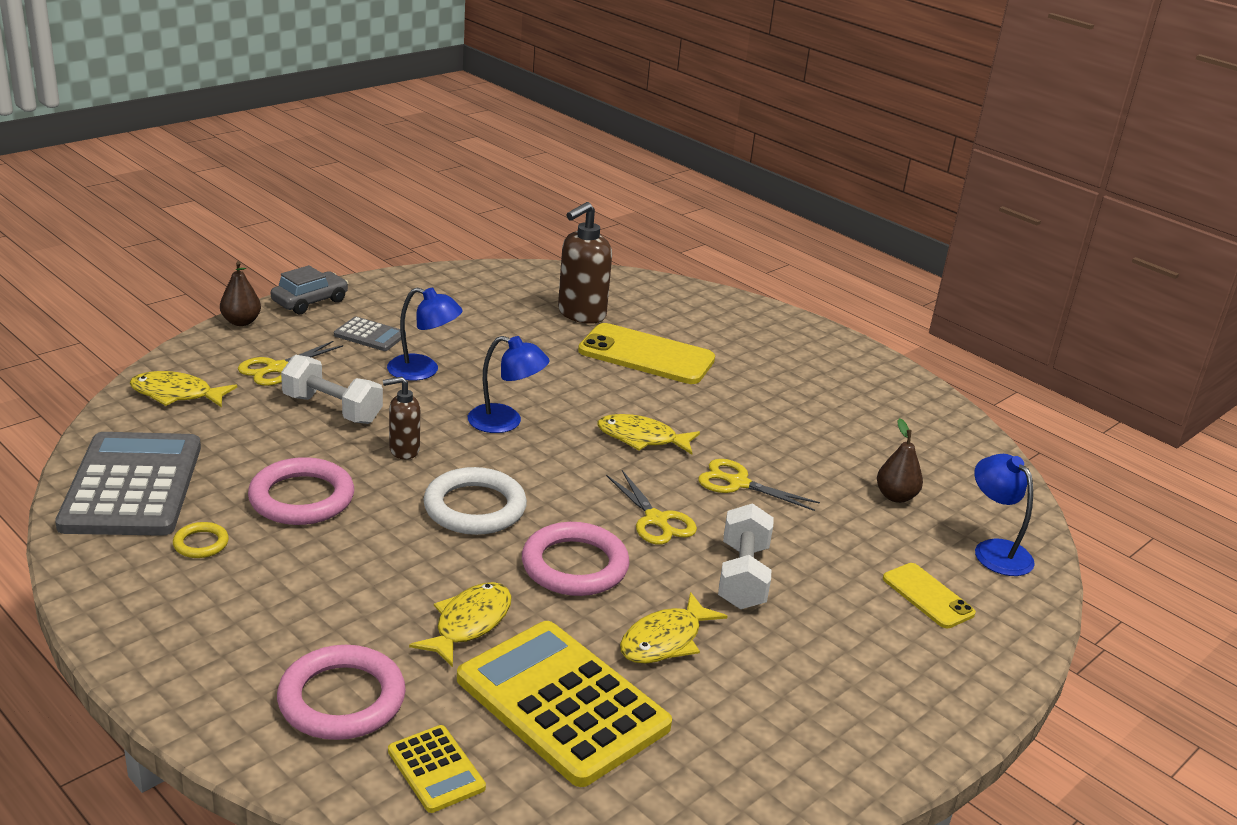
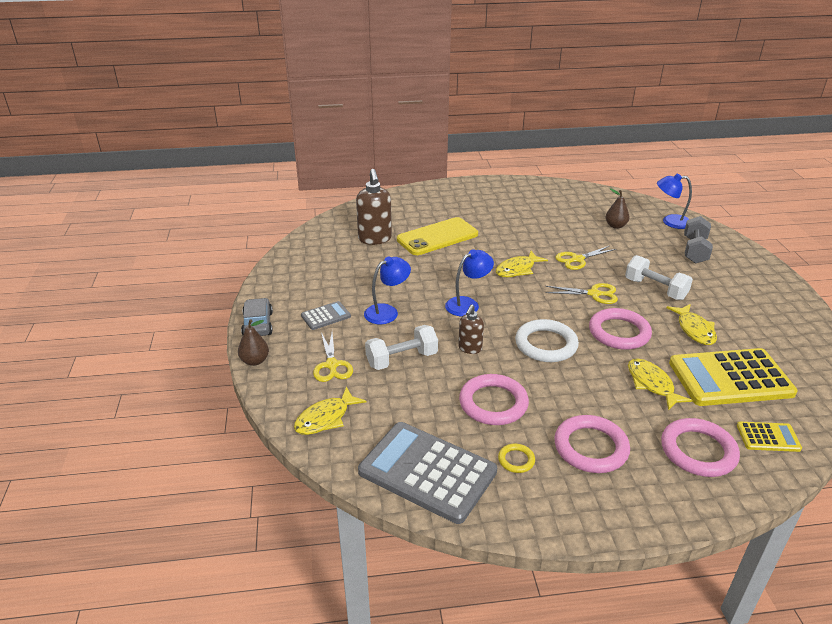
camera: 50 degrees left, 5 degrees up
(272, 598) = (591, 447): none -> pink ring
(927, 596) = (694, 250): yellow phone -> grey dumbbell

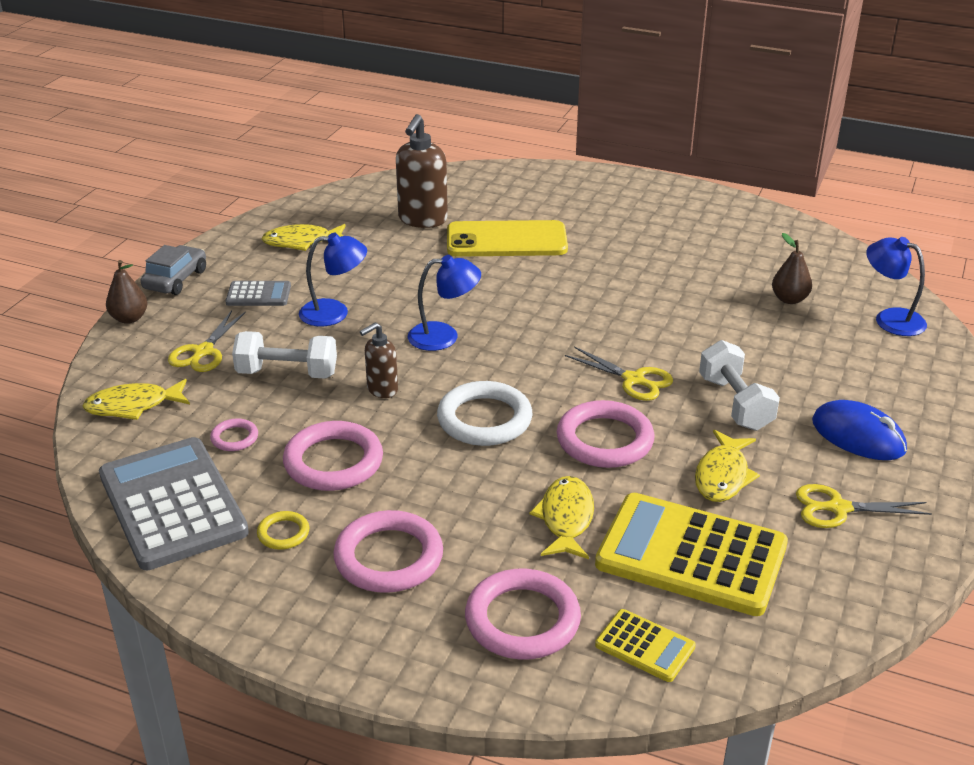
camera: 30 degrees right, 0 degrees up
(417, 413) = (234, 438): none -> pink ring
(517, 269) = (564, 314): yellow fish -> yellow fish (301, 242)
(577, 259) = (668, 327): yellow scissors -> yellow scissors (838, 508)
(694, 250) = (874, 371): grey dumbbell -> none
(726, 286) = (858, 436): none -> blue mouse

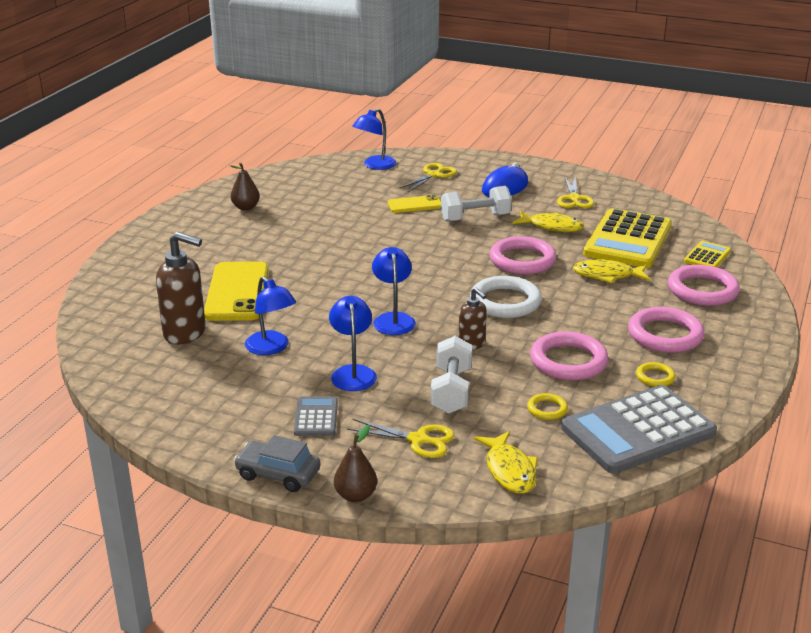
camera: 90 degrees left, 5 degrees down
(234, 438) = (547, 409): pink ring -> yellow ring
(301, 242) = (213, 399): yellow fish -> none
(389, 265) = (271, 348): none -> blue lamp
(634, 380) = (451, 248): yellow scissors -> yellow scissors (433, 175)
(764, 352) = (415, 205): none -> yellow phone
(789, 299) = (348, 192): brown pear -> brown pear (246, 207)

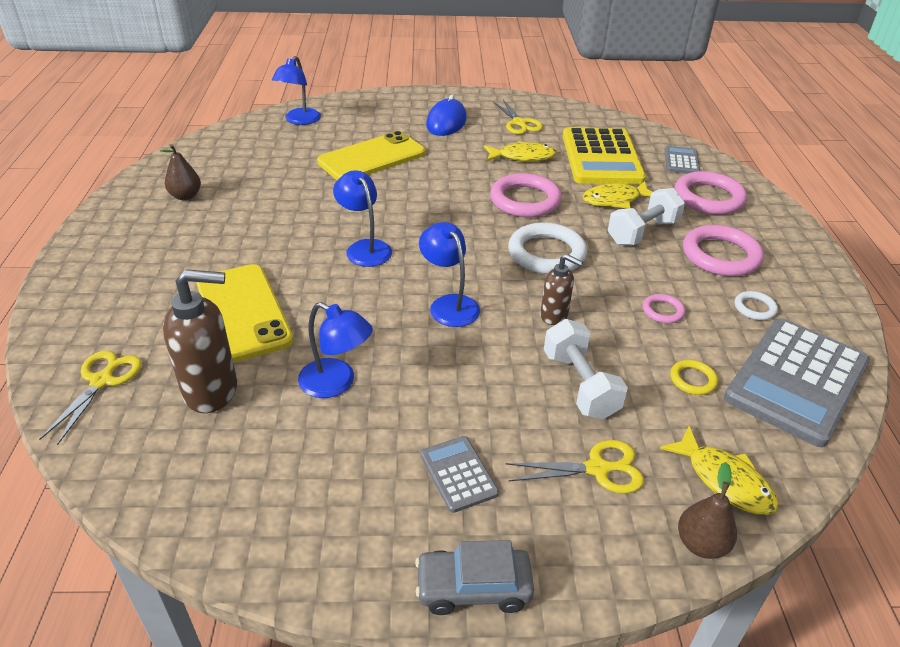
camera: 25 degrees left, 10 degrees up
(353, 372) = (456, 391): blue lamp -> blue lamp (364, 248)
(355, 495) = (591, 587): brown pear -> brown pear (701, 544)
(415, 205) = (372, 158): yellow phone -> yellow phone, size x1.80
(433, 175) = (367, 121): yellow scissors -> yellow scissors (102, 381)
(475, 218) = (443, 161): white dumbbell -> white dumbbell (642, 232)
(568, 361) = (663, 311): pink ring -> pink ring, size x0.49
(655, 377) = (754, 308): yellow ring -> white ring
(707, 256) = (681, 161): yellow calculator -> grey calculator

